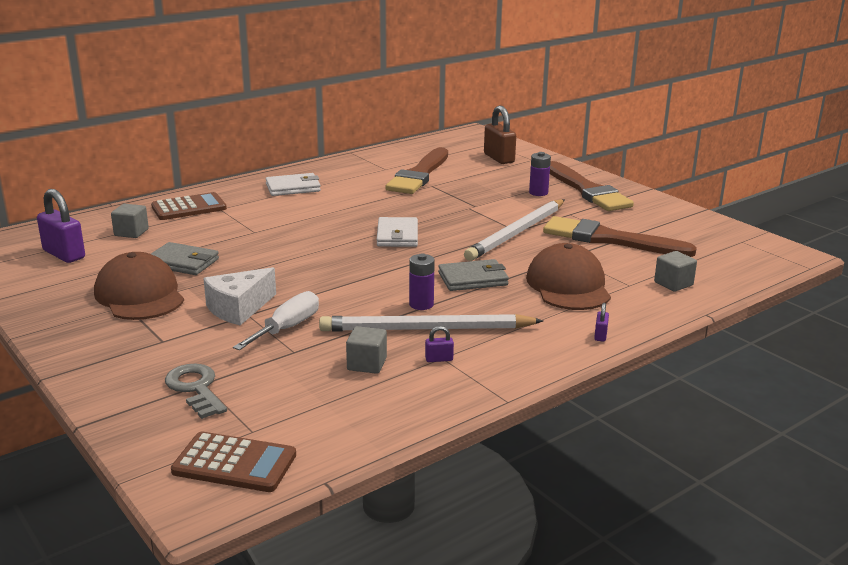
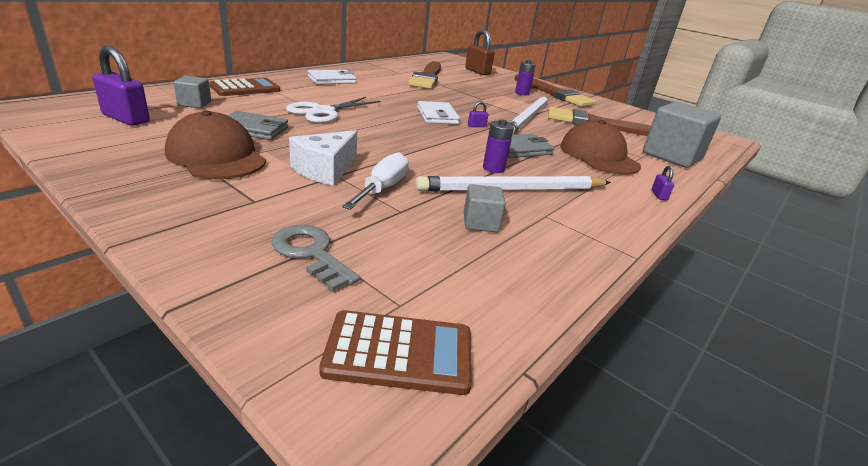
camera: 15 degrees left, 5 degrees up
(264, 236) = (323, 112): none -> white scissors
(439, 359) = (544, 217): purple padlock -> purple padlock (476, 126)
(673, 283) = (672, 156): grey cube -> grey cube, size x2.06

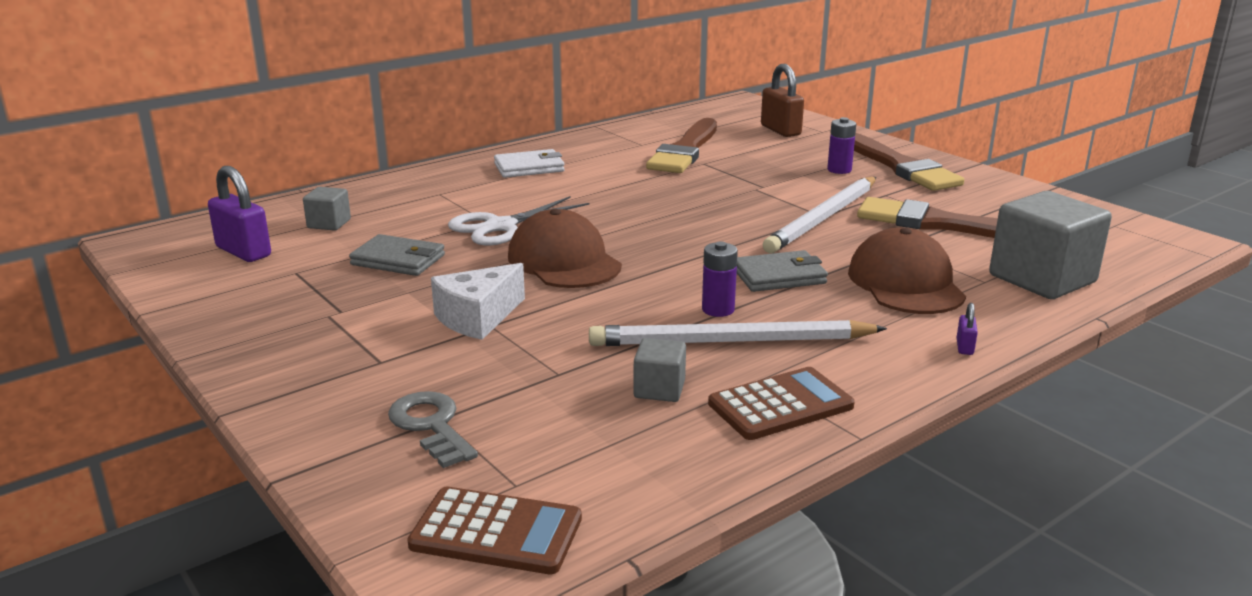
camera: 15 degrees right, 5 degrees down
(216, 156) = (345, 302): brown cap -> brown cap (564, 261)
(245, 88) = (400, 193): brown calculator -> brown calculator (780, 405)
(382, 188) = (545, 342): white screwdriver -> none
(437, 116) = (670, 223): white wallet -> none
(476, 126) = (727, 238): purple padlock -> none

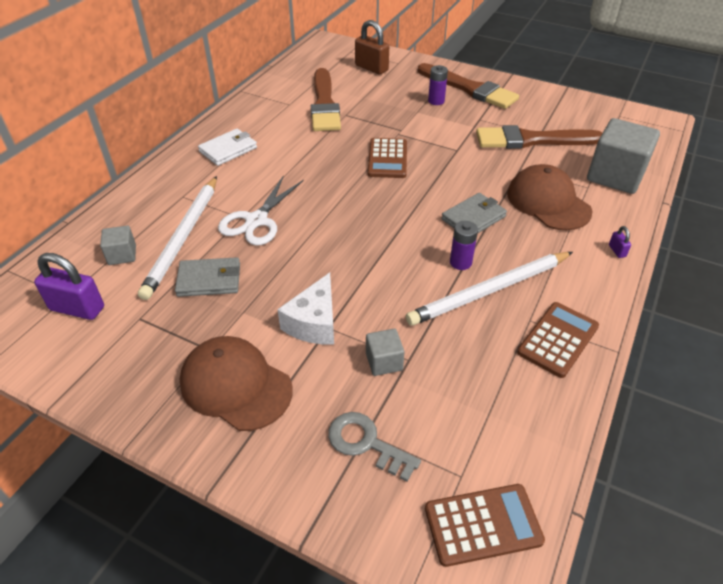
camera: 25 degrees left, 20 degrees up
(564, 261) = (328, 244): brown cap -> brown cap (235, 385)
(659, 389) = (480, 351): grey cube -> grey cube (384, 361)
(717, 207) = (387, 159): none -> brown calculator
(823, 218) = (460, 153): white pencil -> white pencil (183, 238)

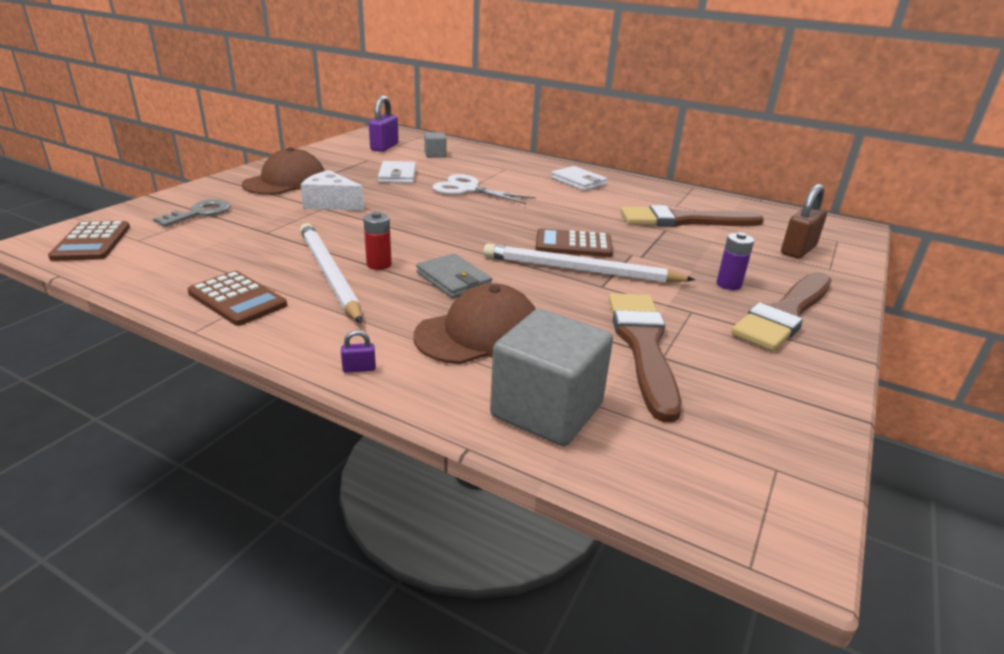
camera: 90 degrees right, 15 degrees down
(183, 238) = (450, 169): white pencil -> white pencil (580, 270)
(209, 280) = (397, 175): grey wallet -> white wallet
(384, 361) = (271, 223): grey cube -> none
(460, 262) = (379, 264): purple battery -> red battery

